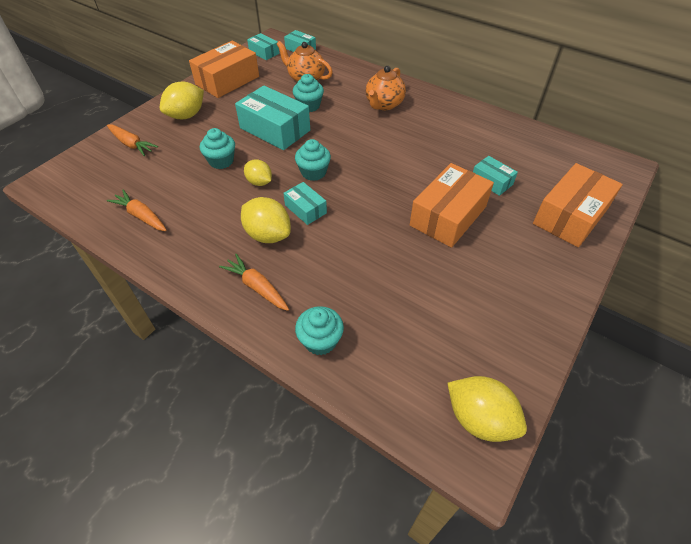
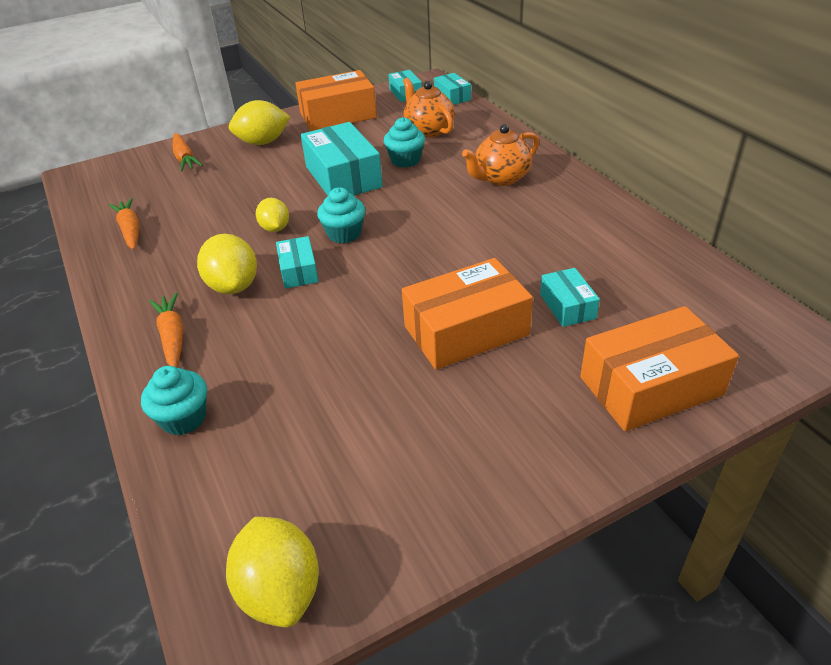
camera: 30 degrees right, 10 degrees down
(221, 161) = (255, 196): turquoise cupcake -> none

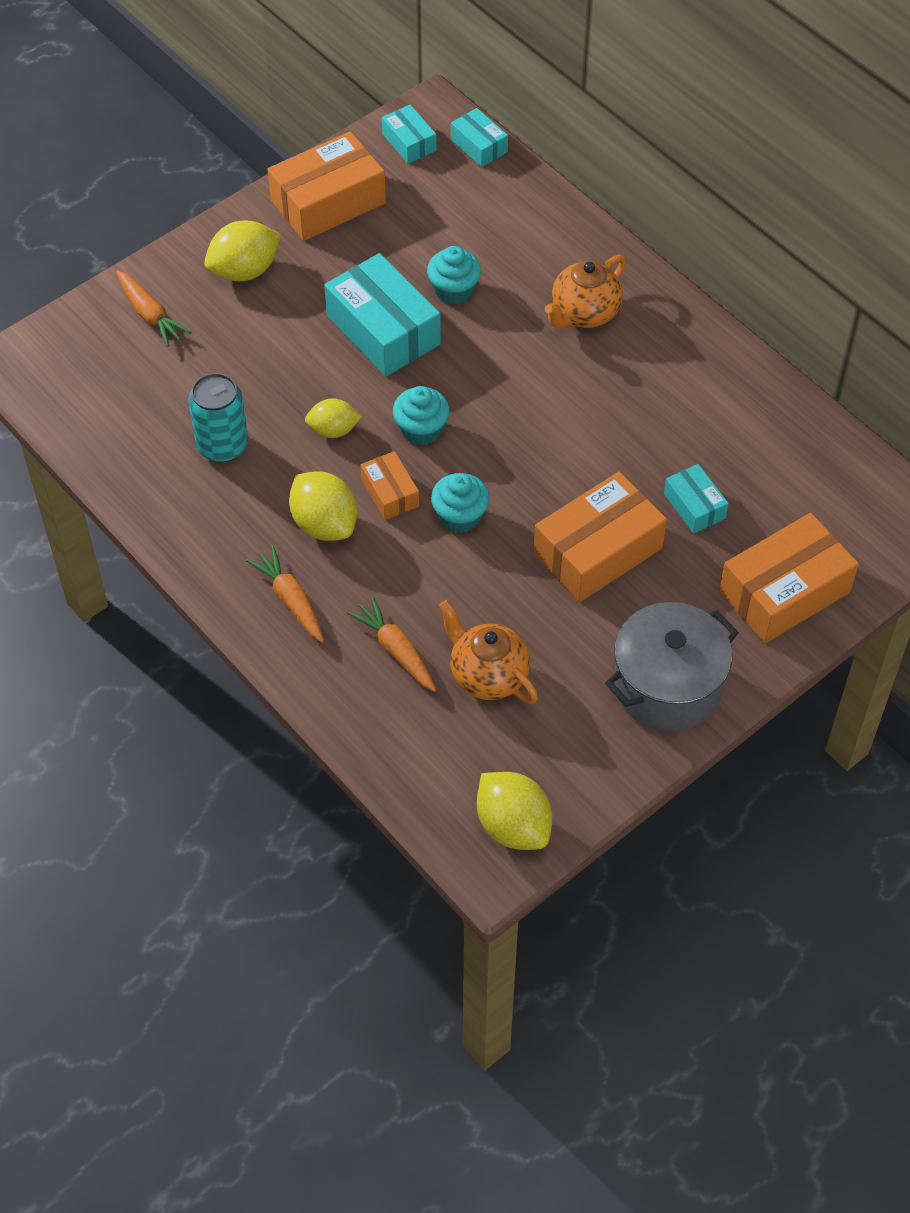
camera: 15 degrees left, 15 degrees up
(130, 230) = (151, 453): orange carrot -> orange carrot (396, 650)
(183, 418) = (353, 691): turquoise cupcake -> turquoise cupcake (460, 516)
(186, 230) = (222, 446): none -> turquoise can
(275, 228) = (333, 430): yellow lemon -> yellow lemon turned 60 degrees counterclockwise
(299, 271) = (390, 493): turquoise box -> orange box
(428, 130) = (466, 225): orange teapot -> orange teapot (488, 675)
(506, 459) = (667, 686): none -> grey pot

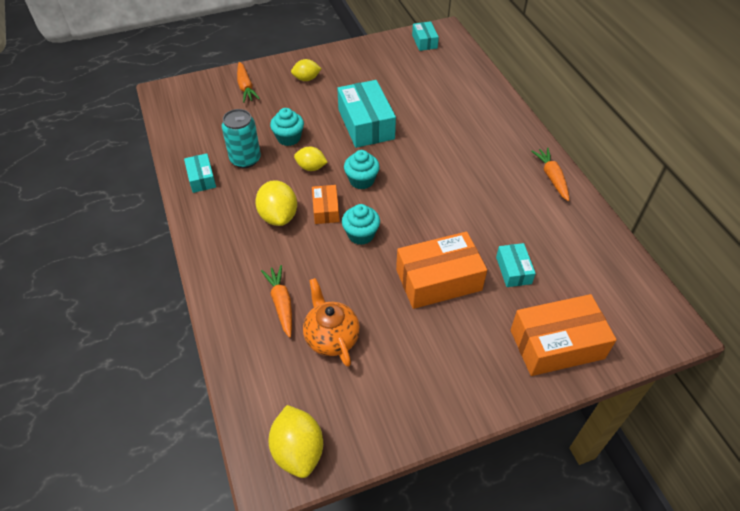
camera: 20 degrees right, 5 degrees down
(245, 271) = (306, 79): yellow lemon -> yellow lemon, size x0.64
(291, 600) = (235, 254): orange carrot -> orange carrot (552, 177)
(328, 202) = (367, 58): orange box -> none
(454, 290) = (415, 114): turquoise cupcake -> turquoise cupcake (288, 138)
(479, 146) = (461, 51): turquoise box -> turquoise box (201, 178)
(584, 313) = (486, 144): orange teapot -> none
(667, 686) = (449, 384): grey pot -> none

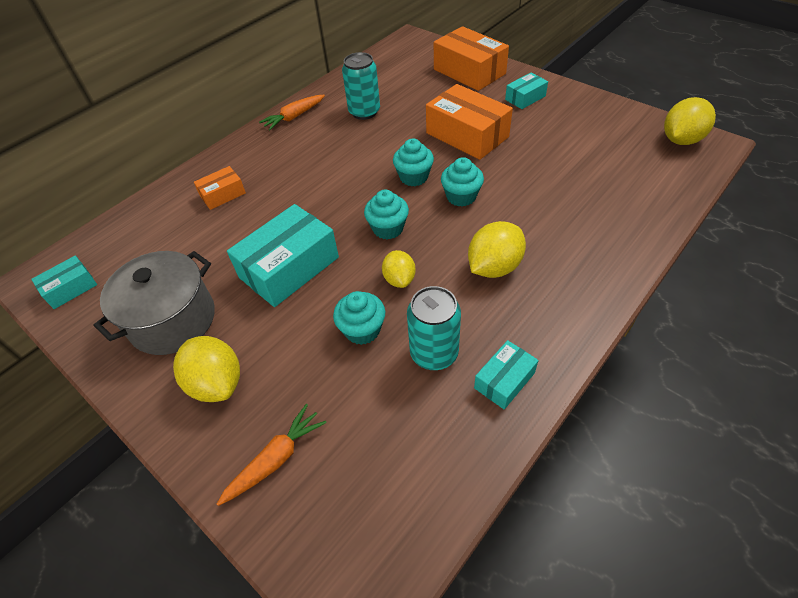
camera: 115 degrees left, 0 degrees up
(281, 303) = (587, 208): orange carrot -> none
(306, 79) = (217, 383): yellow lemon -> yellow lemon, size x1.57
(326, 210) = (452, 235): orange box -> orange box (223, 194)
(331, 337) = (582, 165): orange teapot -> none
(364, 72) = (173, 320): none -> grey pot
(407, 218) = (414, 177): none -> turquoise cupcake
(513, 270) = (421, 105): turquoise box -> turquoise box (525, 98)
(529, 225) = (364, 112): none -> turquoise can

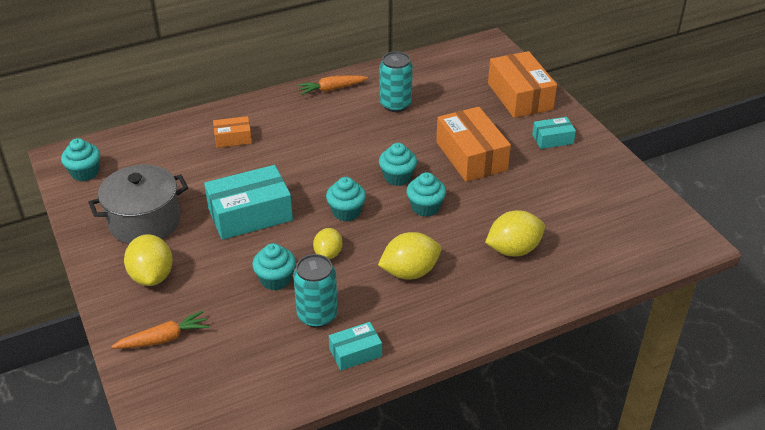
camera: 20 degrees right, 10 degrees down
(70, 288) = (85, 173): turquoise box -> turquoise cupcake
(681, 140) = (667, 227): yellow lemon -> yellow lemon (513, 250)

